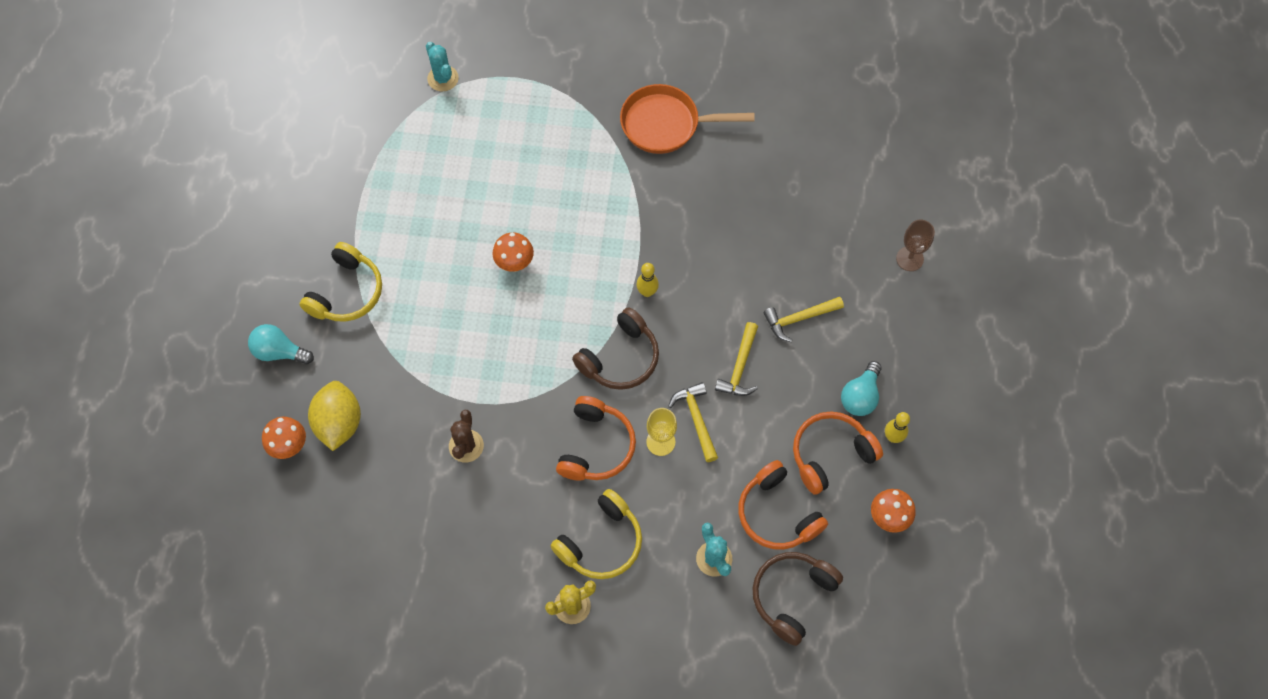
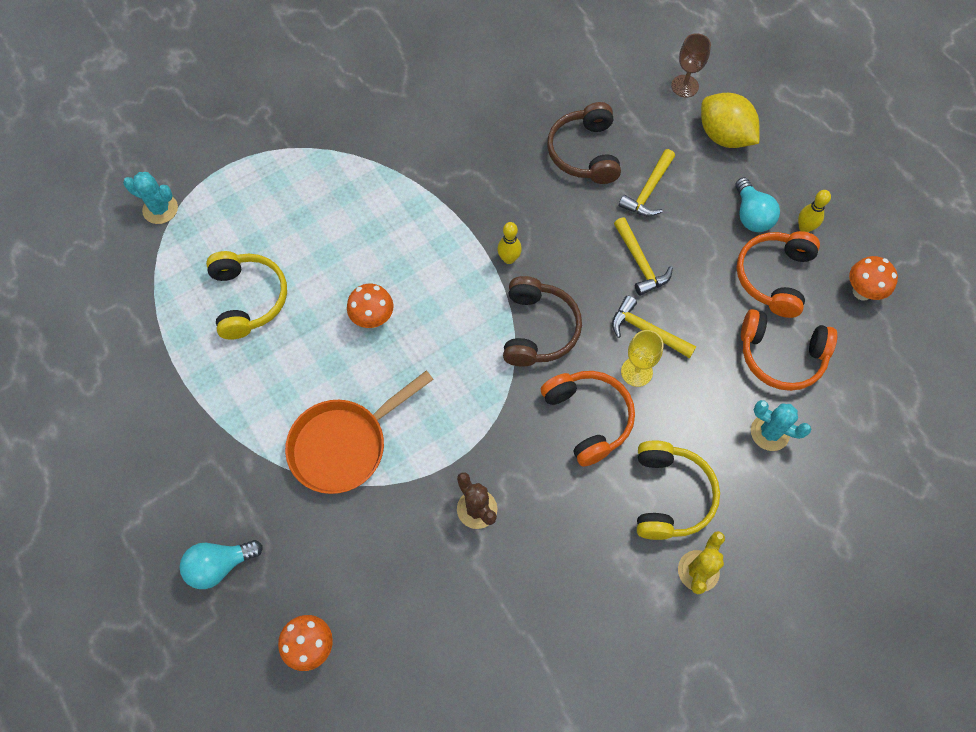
camera: 40 degrees left, 0 degrees up
(339, 423) = (340, 584): yellow lemon -> yellow lemon (724, 136)
(347, 292) = (238, 460): yellow headphones -> yellow headphones (248, 299)
(666, 124) = (396, 115): orange pan -> orange pan (344, 445)
(792, 596) = (856, 412): brown headphones -> brown headphones (584, 153)

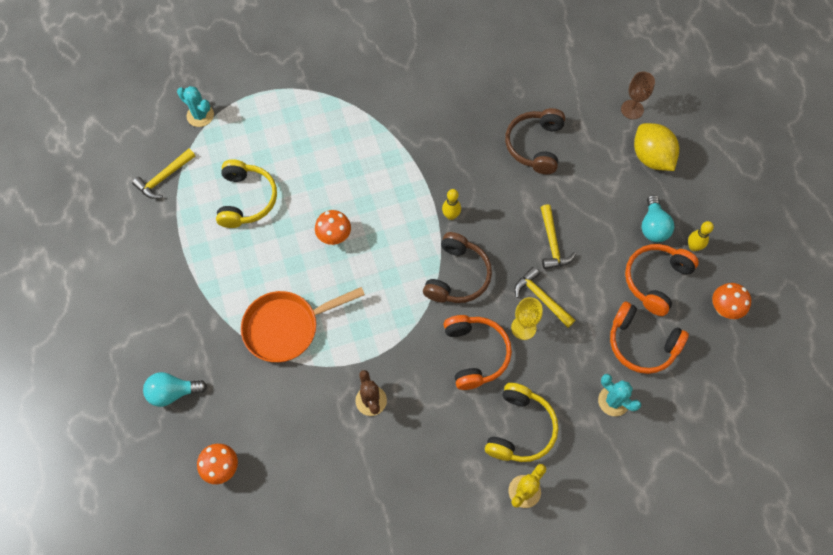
camera: 15 degrees right, 0 degrees up
(648, 191) = (576, 188): yellow hammer -> yellow hammer (164, 178)

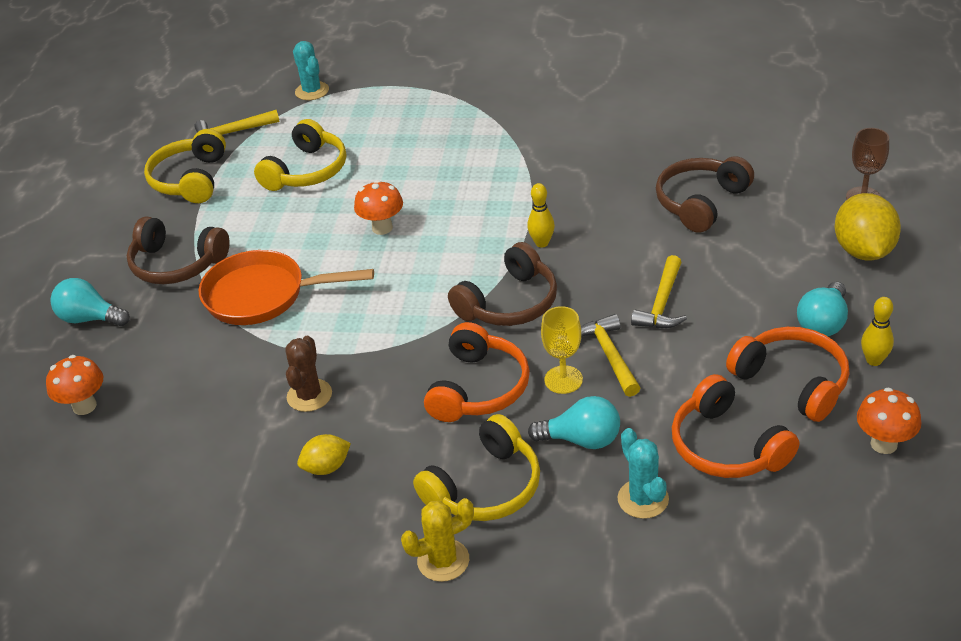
camera: 30 degrees right, 25 degrees down
(161, 236) = (190, 179): none -> yellow headphones
(205, 321) = (177, 264): none -> brown headphones
(416, 452) = (326, 467): none -> yellow lemon
(558, 371) = (582, 440): none -> turquoise light bulb
(655, 280) = (792, 382): orange headphones -> orange headphones turned 75 degrees clockwise

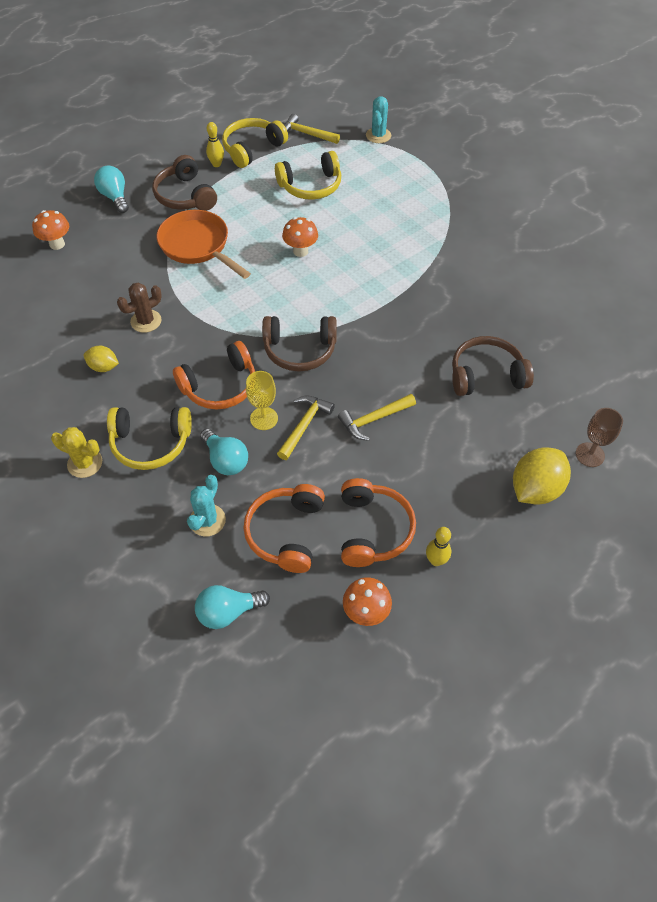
camera: 40 degrees right, 15 degrees up
(542, 243) = (365, 327): yellow bowling pin -> yellow bowling pin (216, 164)
(823, 323) = (442, 511): turquoise light bulb -> turquoise light bulb (228, 612)

